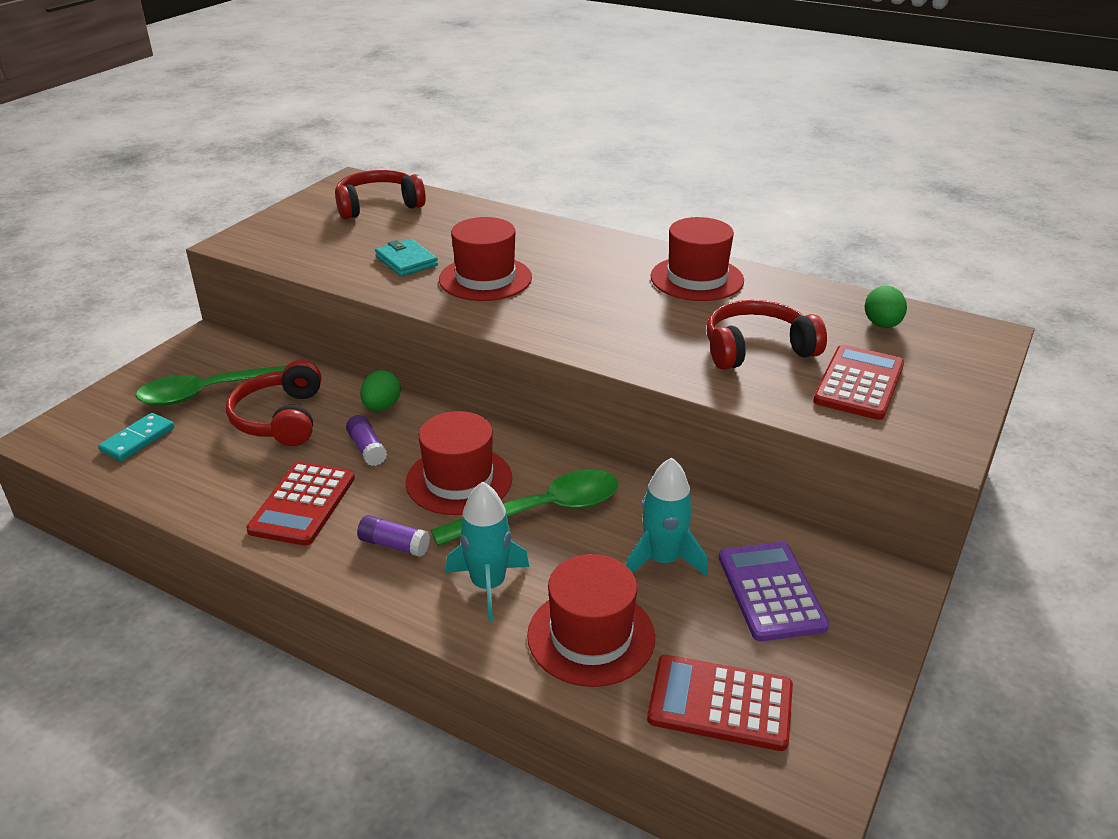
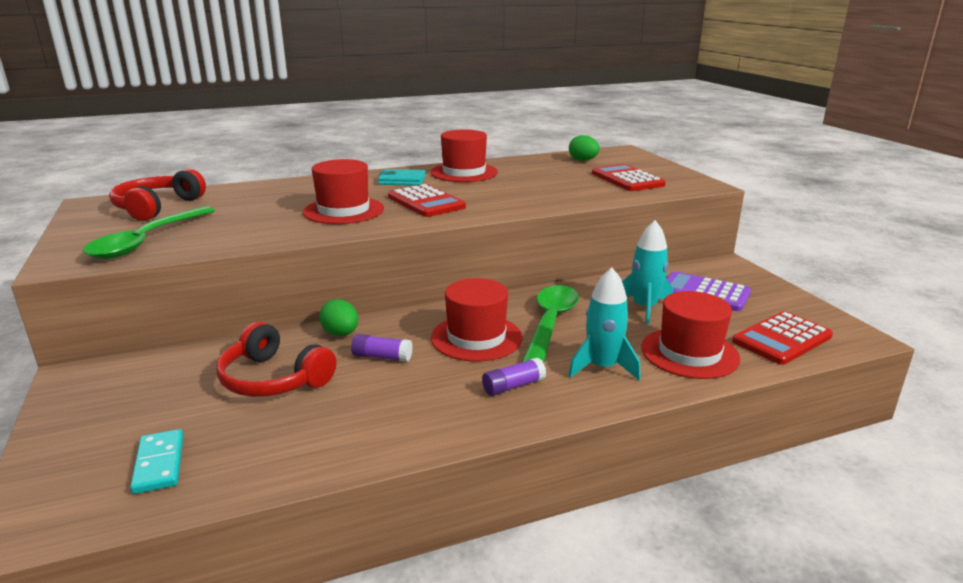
camera: 50 degrees left, 10 degrees down
(213, 392) = (169, 397): green spoon -> green spoon (147, 241)
(302, 504) = (406, 407): red calculator -> red calculator (426, 202)
(406, 261) = (262, 222): turquoise wallet -> turquoise wallet (402, 180)
(757, 349) = (560, 184): red headphones -> none

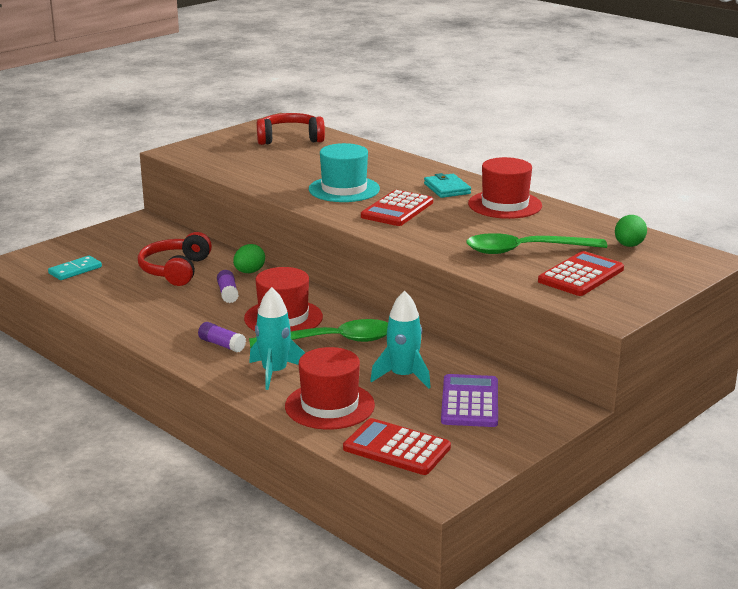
camera: 65 degrees right, 0 degrees up
(147, 241) = (227, 157): green spoon -> green spoon (525, 250)
(343, 210) = (344, 189): red hat -> turquoise hat

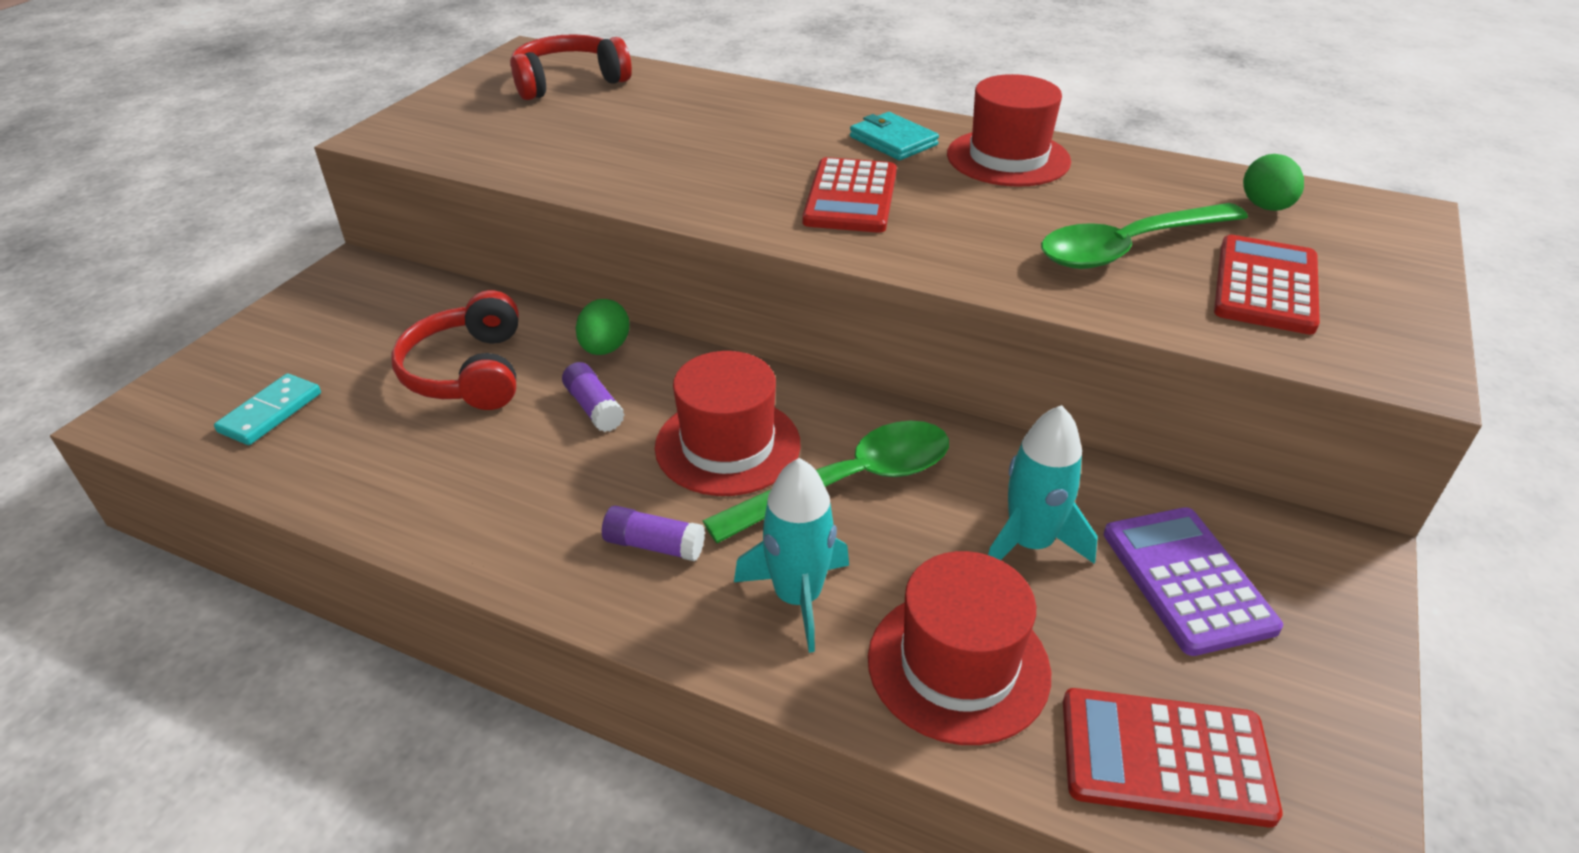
camera: 20 degrees left, 15 degrees up
(344, 189) = (730, 169): turquoise hat -> none

